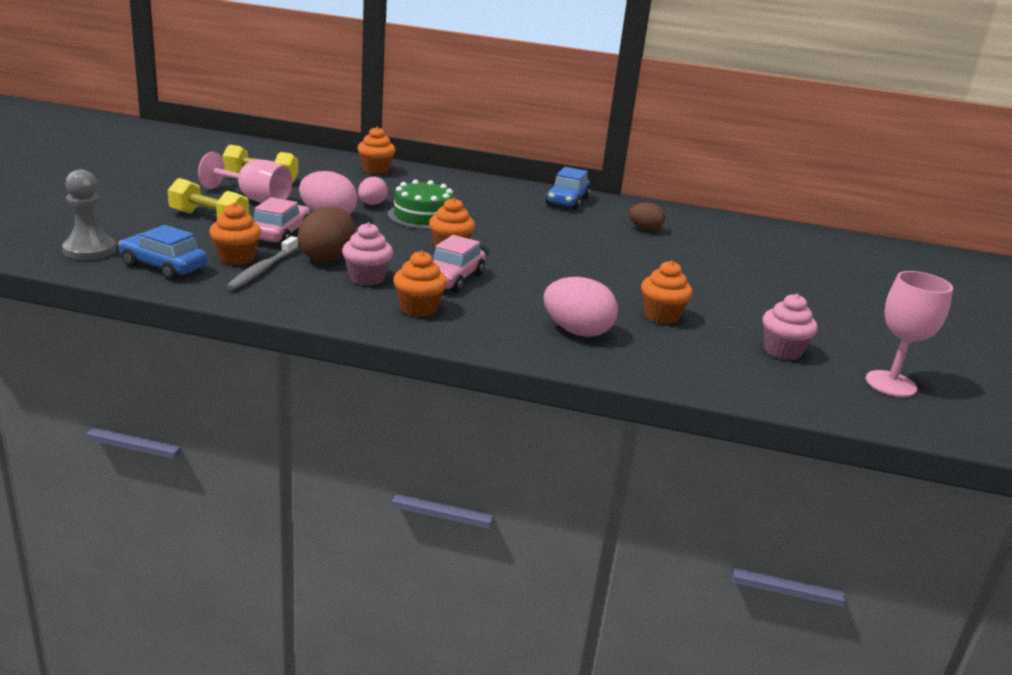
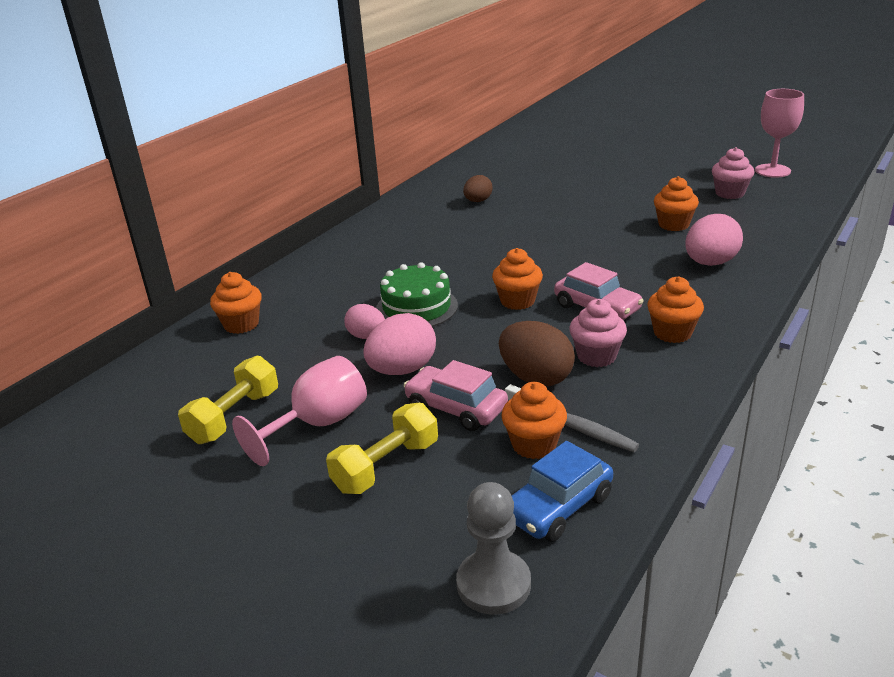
camera: 65 degrees left, 5 degrees up
(567, 201) = (392, 225): blue car -> none

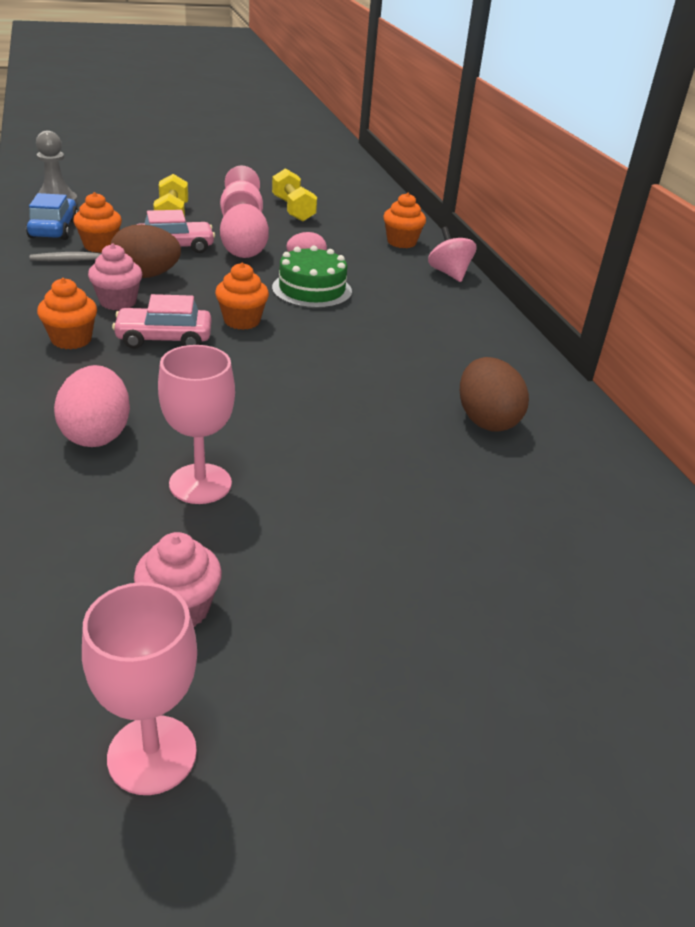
camera: 125 degrees right, 5 degrees up
(283, 281) = (449, 273): none -> pink spinning top
(478, 201) = (486, 420): brown egg -> brown egg, size x1.60
(673, 225) = (200, 484): orange cupcake -> pink goblet

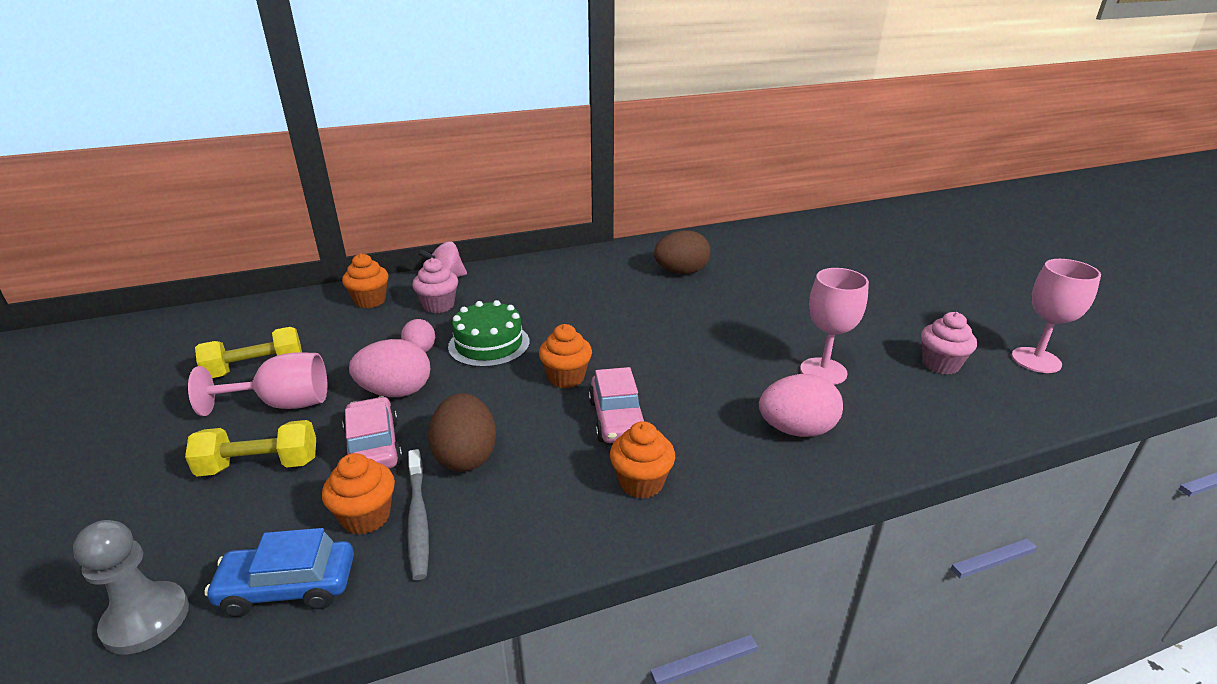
camera: 90 degrees left, 5 degrees down
(118, 302) = (541, 466): pink cupcake -> pink cupcake (438, 306)

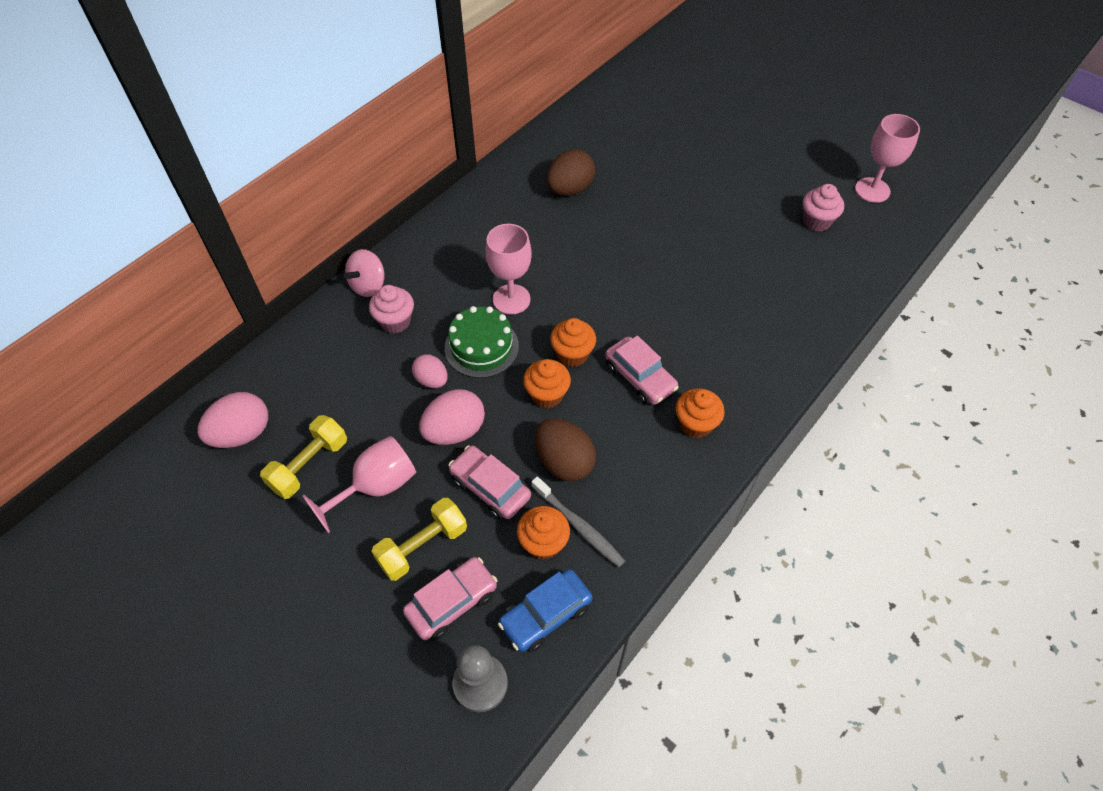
camera: 30 degrees left, 25 degrees up
(222, 526) = (452, 602): none -> pink car
(370, 301) = (325, 343): orange cupcake -> orange cupcake (547, 395)
(796, 430) = (761, 330): pink egg -> pink egg (242, 434)
(823, 371) = (746, 264): pink goblet -> pink goblet (511, 299)

